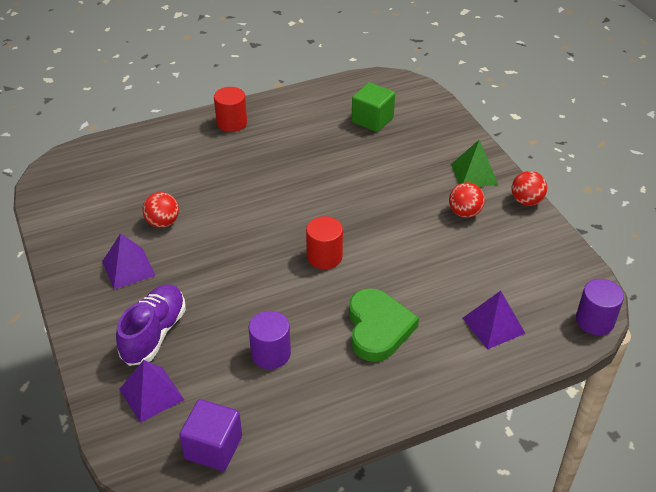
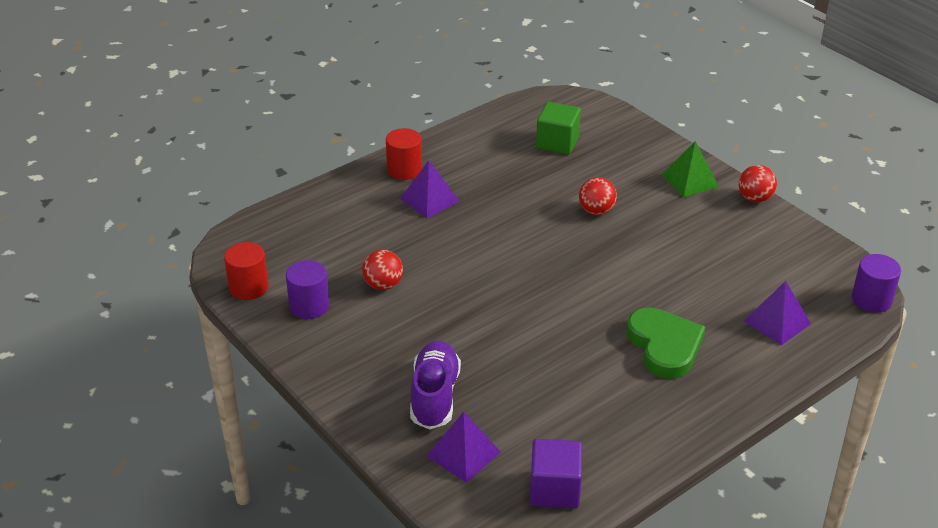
camera: 15 degrees left, 5 degrees down
(128, 268) = (370, 337): purple pyramid -> purple pyramid (429, 200)
(271, 354) = (567, 391): purple cylinder -> purple cylinder (309, 306)
(324, 257) = (575, 288): red cylinder -> red cylinder (249, 287)
(464, 213) = (698, 220): red ball -> red ball (596, 211)

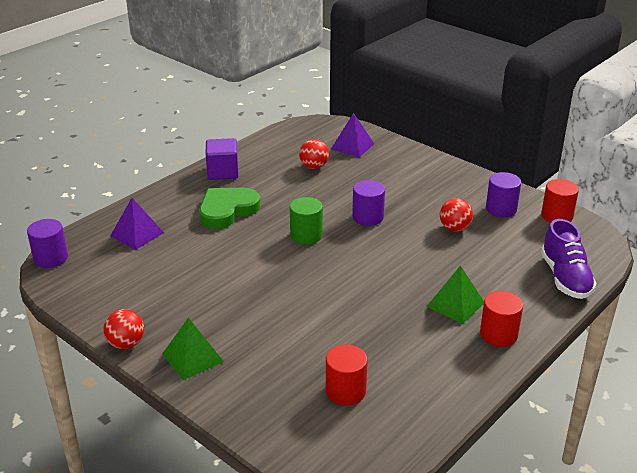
camera: 170 degrees right, 5 degrees down
(429, 200) = (455, 304): purple pyramid -> green pyramid
(434, 396) = (382, 169): purple shoe -> purple shoe (565, 278)
(483, 313) = (368, 217): none -> purple cylinder
(555, 489) = (294, 137): purple cube -> purple cube (223, 172)
(557, 143) = (345, 391): green cube -> red cylinder
(566, 296) = (306, 235): none -> green cylinder
(596, 211) = (290, 311): red ball -> red ball (314, 167)
(664, 346) = (227, 210): green heart -> green heart turned 75 degrees clockwise

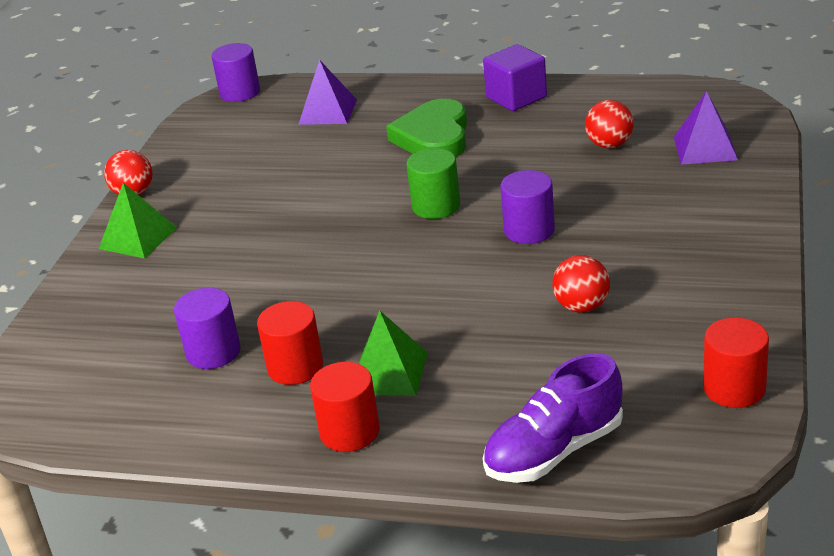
camera: 65 degrees right, 0 degrees up
(227, 210) = (434, 137): green heart -> green heart turned 105 degrees counterclockwise
(345, 391) = (146, 354): red cylinder -> red cylinder (295, 367)
(501, 209) = (688, 328): purple cylinder -> purple cylinder (213, 352)

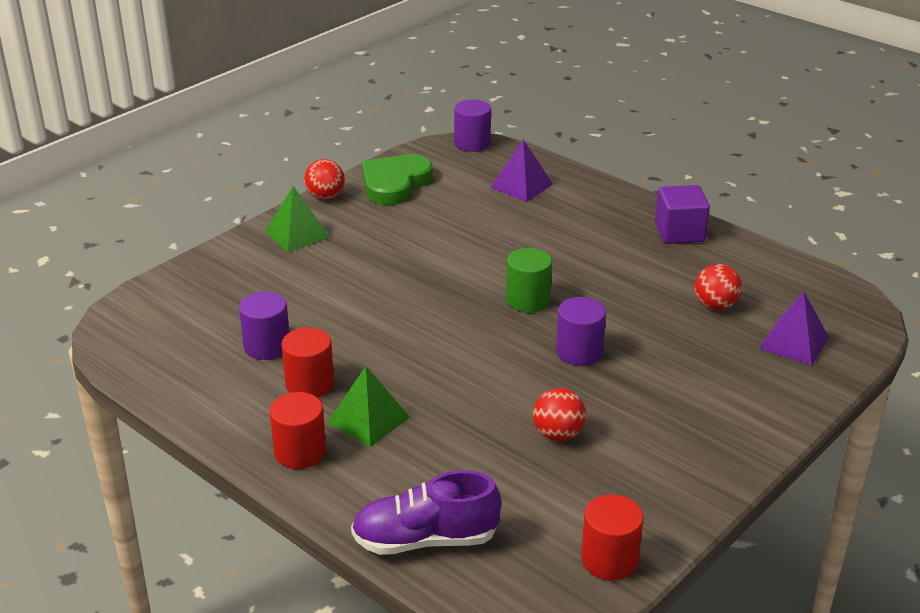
camera: 25 degrees right, 0 degrees up
(434, 137) = (581, 240): green heart -> green heart (395, 184)

